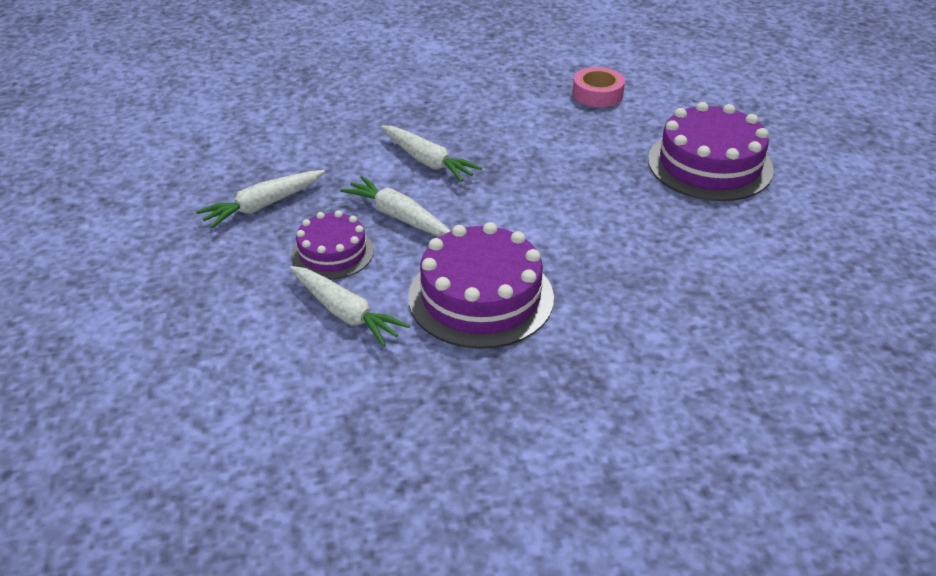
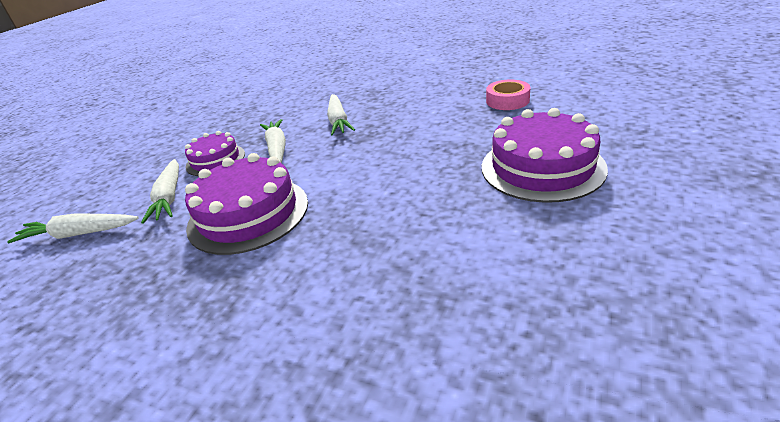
camera: 40 degrees right, 5 degrees down
(263, 205) = (224, 126): white carrot -> white carrot (79, 234)

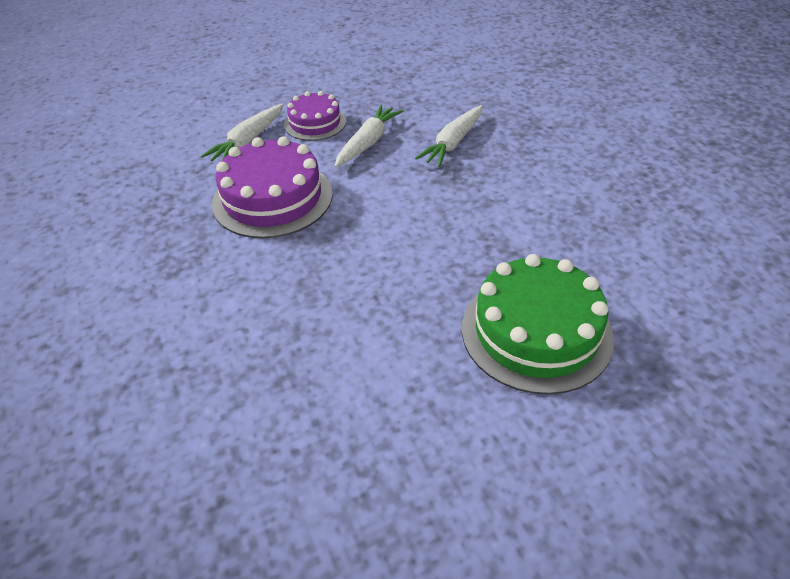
camera: 40 degrees right, 10 degrees up
(79, 234) = (170, 137): white carrot -> none
(507, 101) = (639, 230): pink tape -> none
(542, 167) = (536, 332): purple cake -> green cake

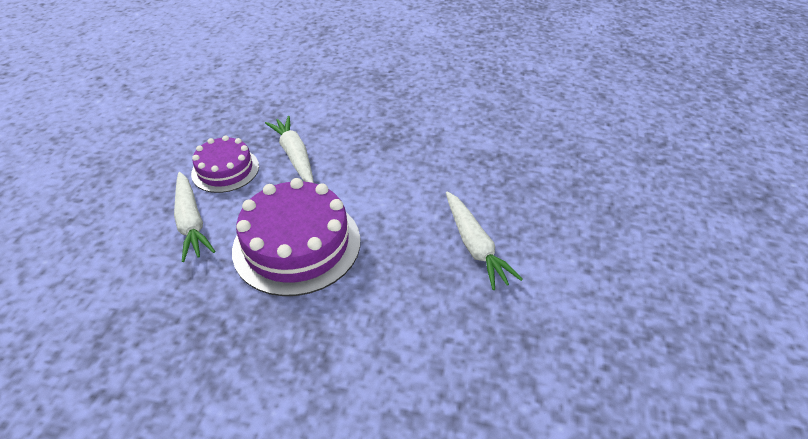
camera: 55 degrees left, 0 degrees up
(453, 143) = (352, 117): white carrot -> white carrot (474, 246)
(536, 332) = (580, 186): green cake -> none

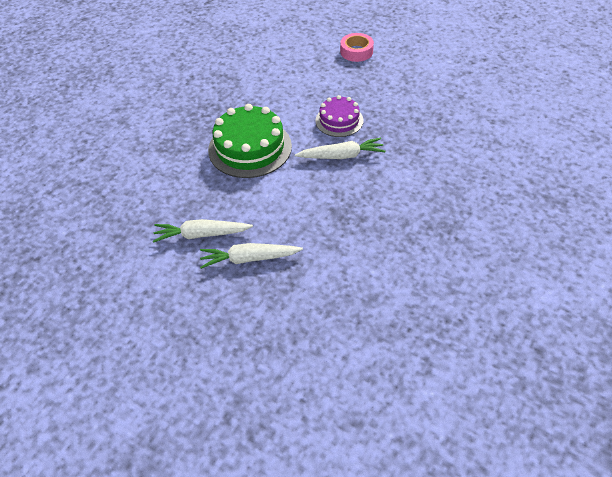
camera: 110 degrees right, 5 degrees up
(56, 182) = (356, 51): none -> pink tape
(191, 222) = (293, 105): white carrot -> white carrot (249, 259)
(297, 244) = (250, 148): purple cake -> green cake

